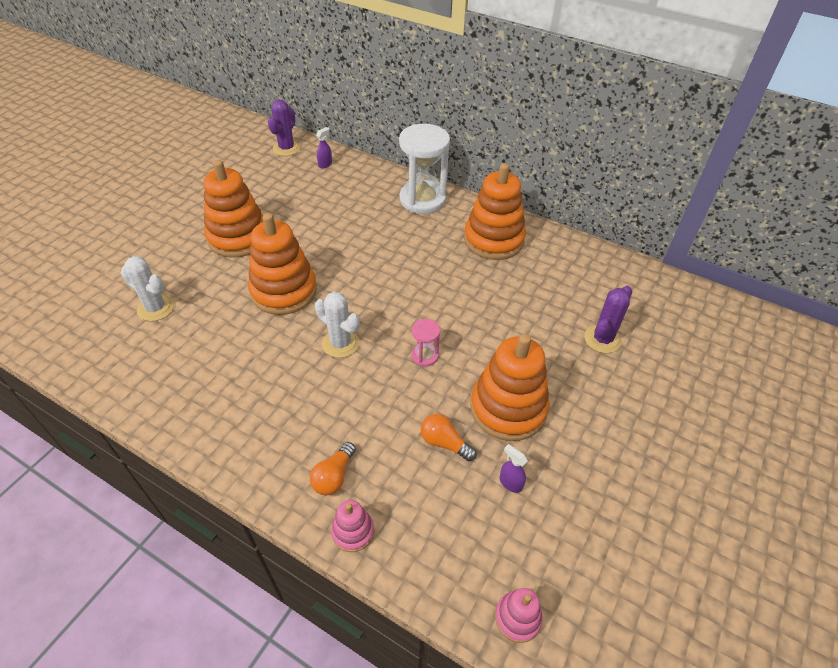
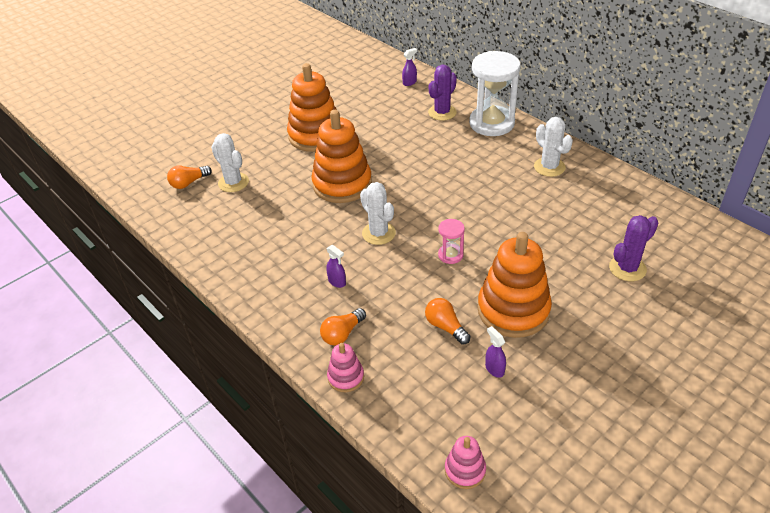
camera: 20 degrees right, 5 degrees down
(100, 317) = (189, 183): none -> orange light bulb
(286, 148) = (378, 65): purple cactus -> purple cactus (442, 112)
(310, 412) = (337, 282): none -> purple spray bottle
(493, 240) = (549, 167): orange stacking toy -> white cactus

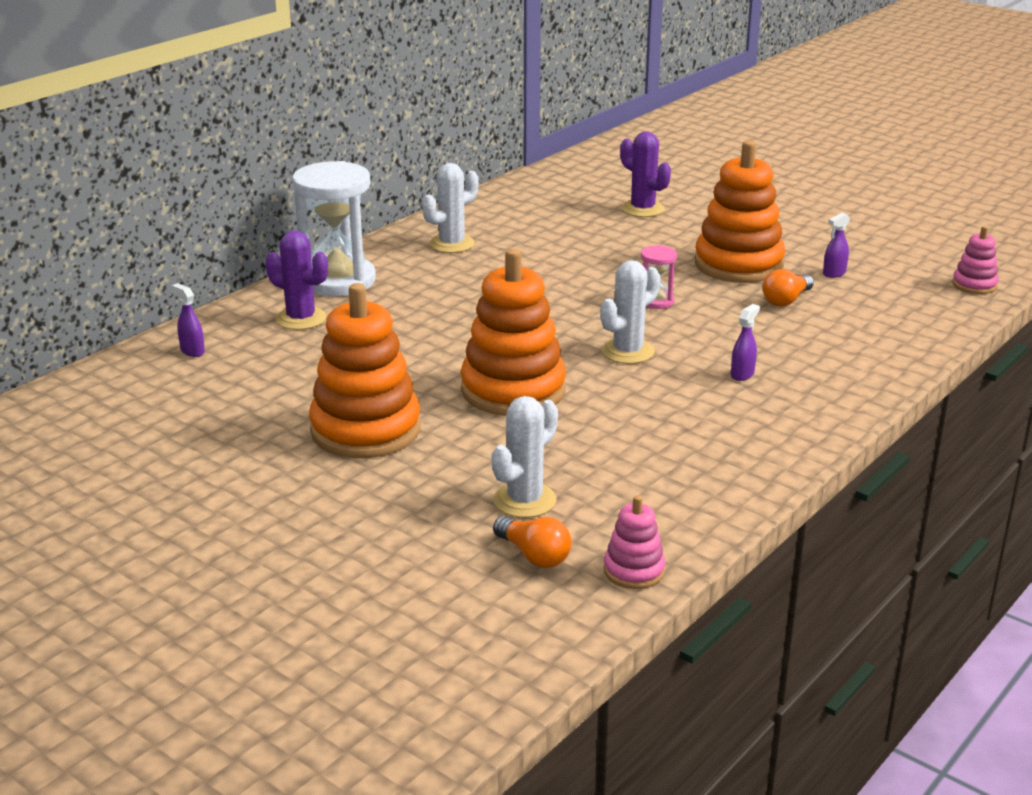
camera: 100 degrees left, 15 degrees down
(342, 334) = (835, 362): orange light bulb -> none
(346, 377) = (903, 354): pink stacking toy -> pink stacking toy (634, 571)

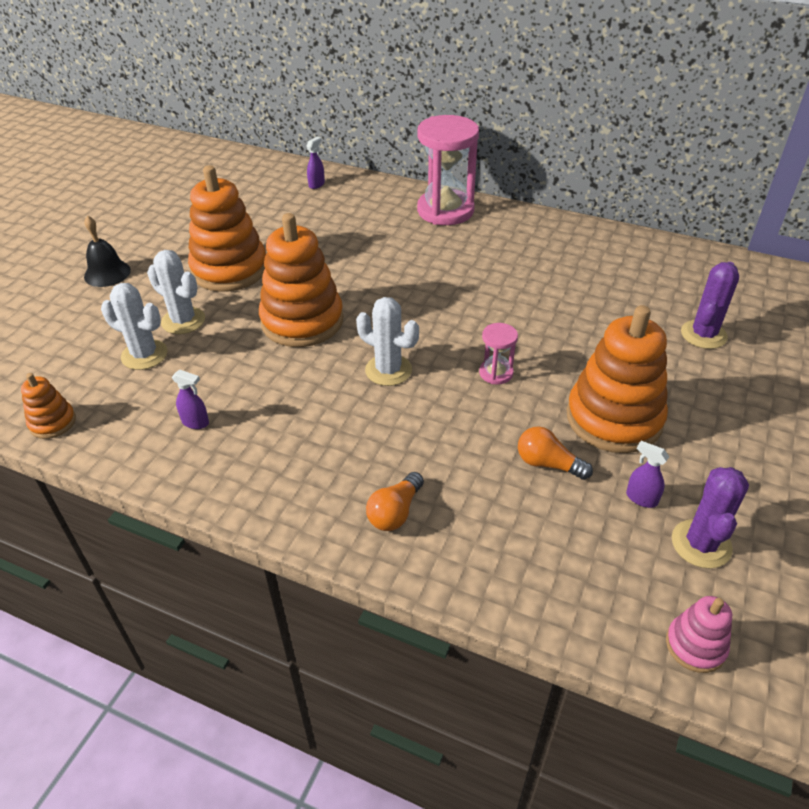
camera: 75 degrees right, 15 degrees up
(301, 319) = (378, 210): purple cactus -> purple cactus (701, 544)
(302, 529) = (107, 273): none -> black bell
(338, 281) = (445, 210): white hourglass -> pink hourglass
(452, 244) = (543, 244): white cactus -> white cactus (183, 321)
(534, 555) = (74, 371): orange light bulb -> orange light bulb (395, 512)
(634, 571) = (52, 422): pink stacking toy -> orange stacking toy
(742, 374) = (371, 448): purple spray bottle -> purple spray bottle (196, 422)

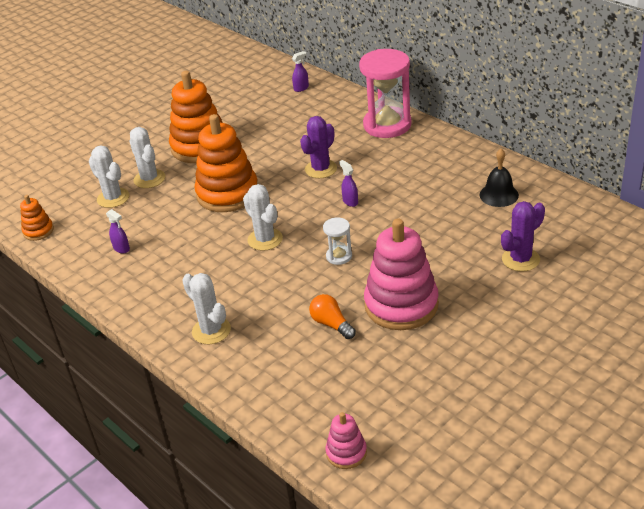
camera: 25 degrees right, 5 degrees down
(107, 273) = (118, 136): black bell -> black bell (499, 195)
(395, 512) = (211, 331): orange light bulb -> white cactus
(496, 373) = (339, 256): pink hourglass -> white hourglass
(614, 418) = (401, 305): orange stacking toy -> pink stacking toy
(641, 498) = (379, 360): purple spray bottle -> purple spray bottle (350, 201)
(701, 544) = (398, 397): purple cactus -> purple cactus (321, 169)

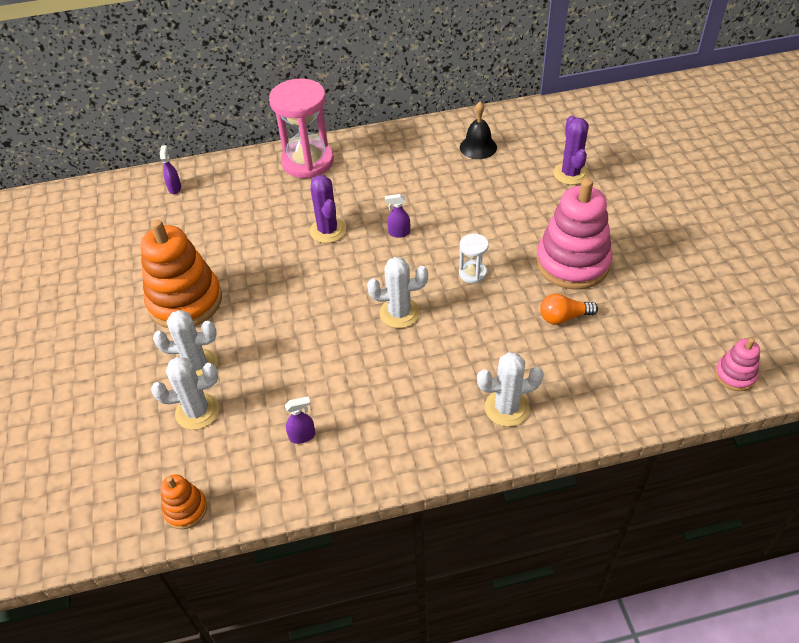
camera: 60 degrees left, 10 degrees up
(227, 193) = (295, 311): orange stacking toy -> none

